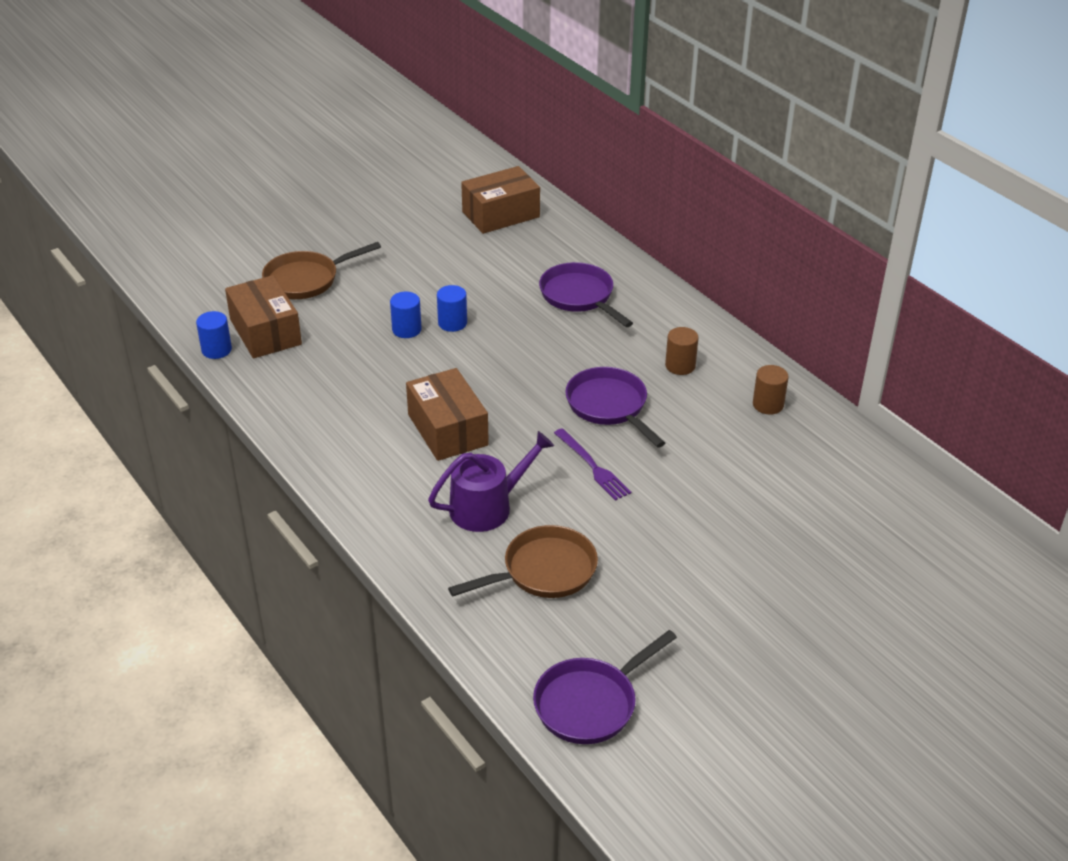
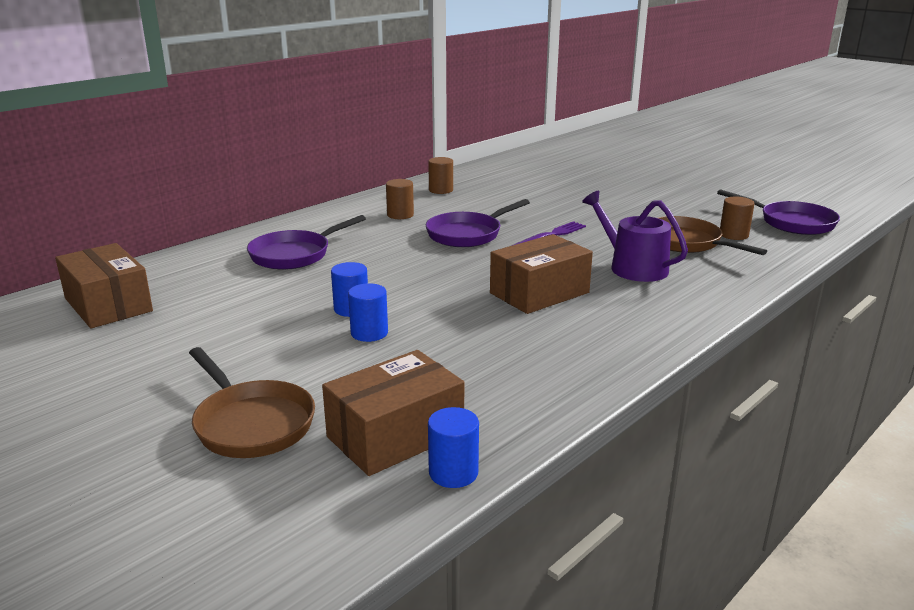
camera: 100 degrees left, 15 degrees down
(559, 624) = (733, 235): none -> brown cylinder

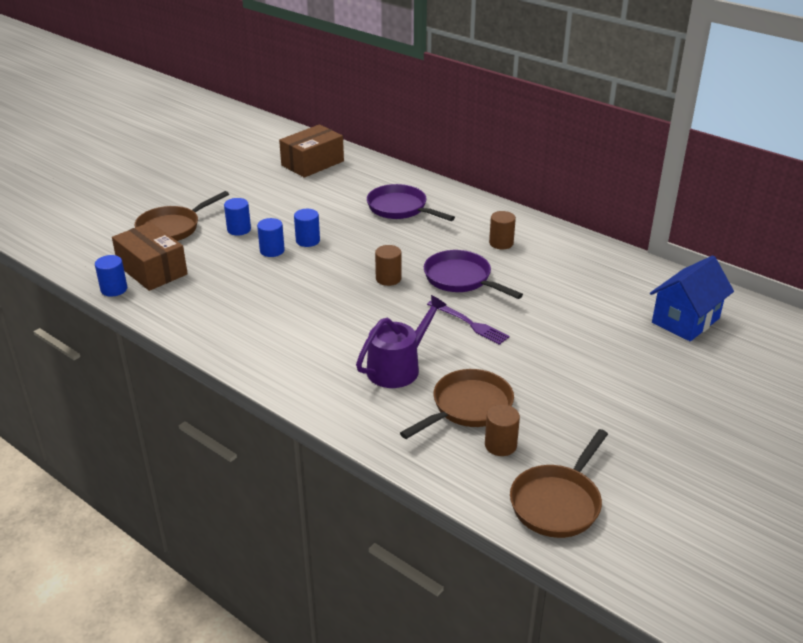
camera: 85 degrees right, 10 degrees up
(292, 360) = (239, 229): none -> blue cylinder
(441, 190) = (580, 259): brown cylinder -> brown cylinder (388, 279)
(539, 293) = (338, 316): brown box -> none
(543, 170) = (685, 320): none -> blue house
(792, 223) = (557, 502): purple pan -> brown pan

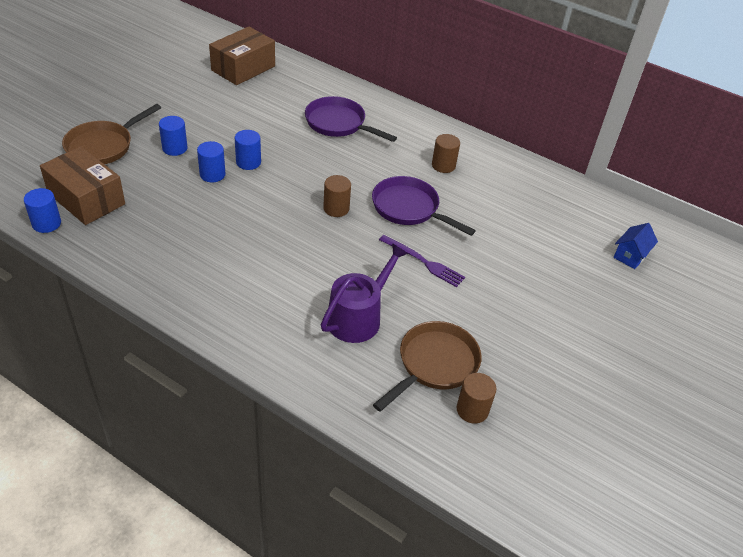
camera: 10 degrees left, 10 degrees up
(557, 502) = (537, 478): brown pan -> none
(685, 320) = (630, 256): blue house -> blue house, size x0.55

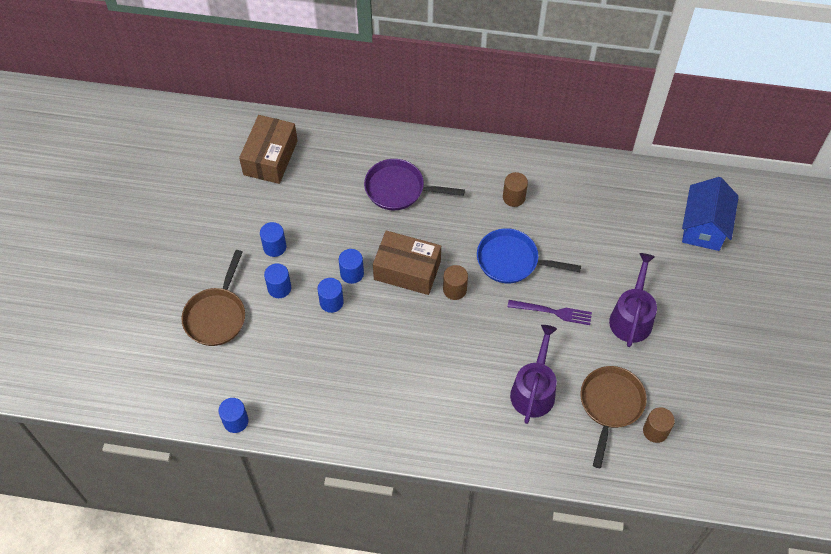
camera: 20 degrees left, 15 degrees up
(86, 199) = (247, 380): brown box -> brown box (407, 270)
(196, 121) = (274, 247): none -> blue cylinder
(409, 208) = (512, 261): purple pan -> blue pan
(507, 298) = (632, 317): none -> purple watering can
(630, 256) = (704, 227): blue house -> blue house, size x1.81

